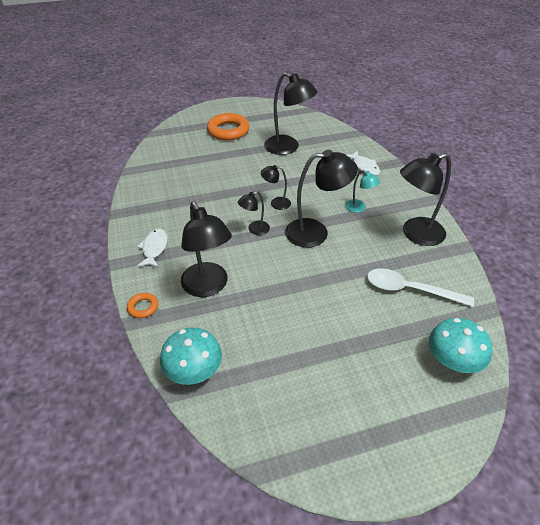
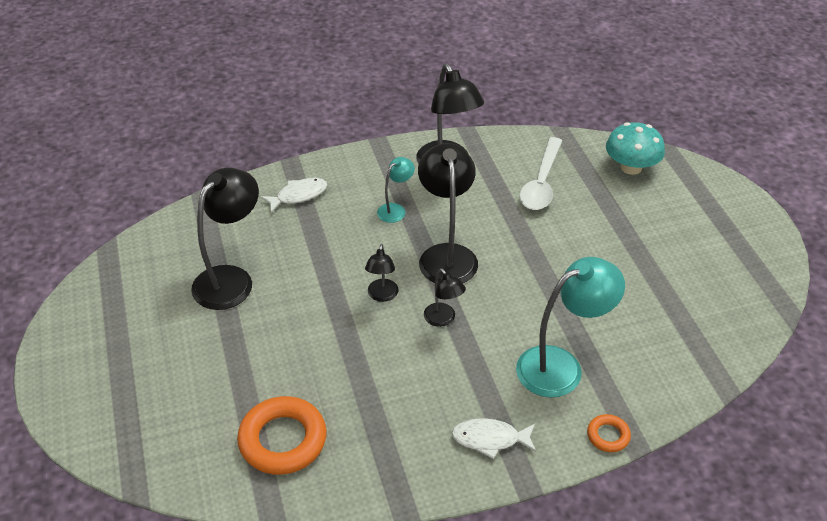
camera: 90 degrees left, 0 degrees up
(194, 371) = (693, 370): turquoise mushroom -> none
(208, 287) = (561, 366): black lamp -> turquoise lamp
(228, 131) = (156, 363): orange ring -> orange ring (283, 440)

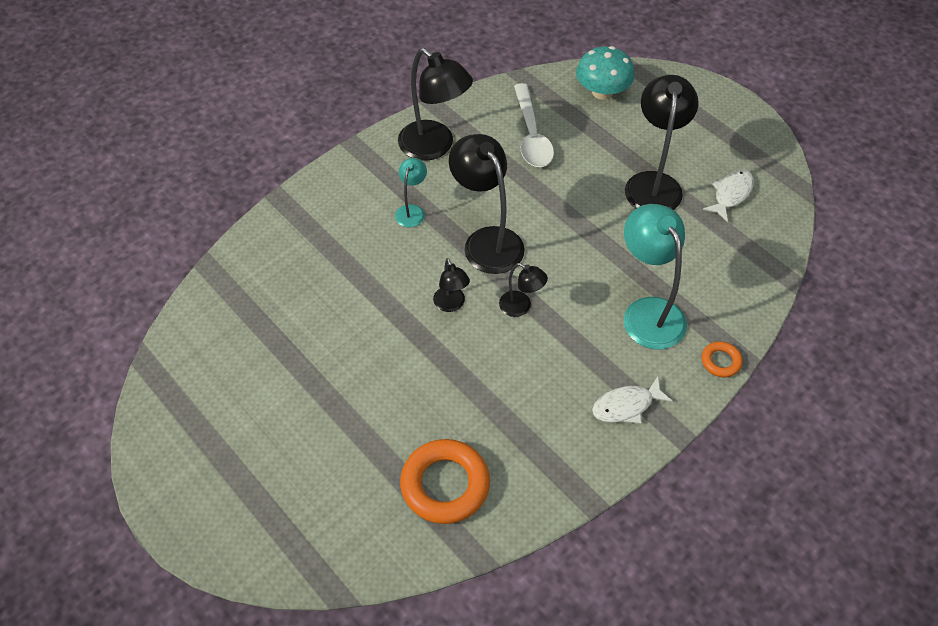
camera: 25 degrees left, 10 degrees up
(231, 279) = (294, 343): black lamp -> black lamp (653, 183)
(298, 195) = (307, 229): white fish -> white fish (731, 194)
(561, 366) = (648, 312): turquoise lamp -> turquoise lamp turned 60 degrees counterclockwise

